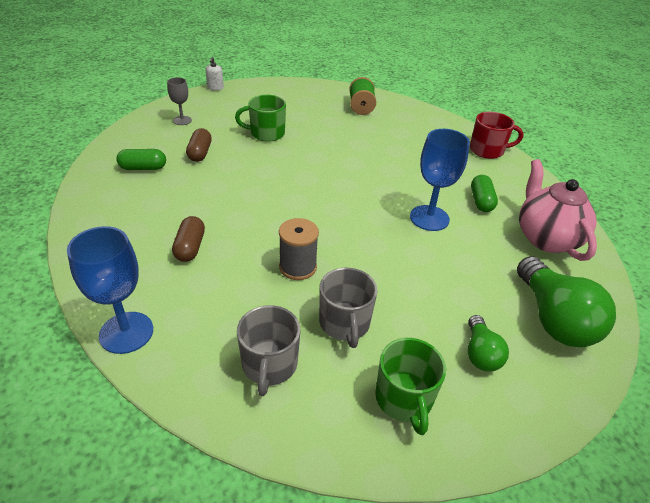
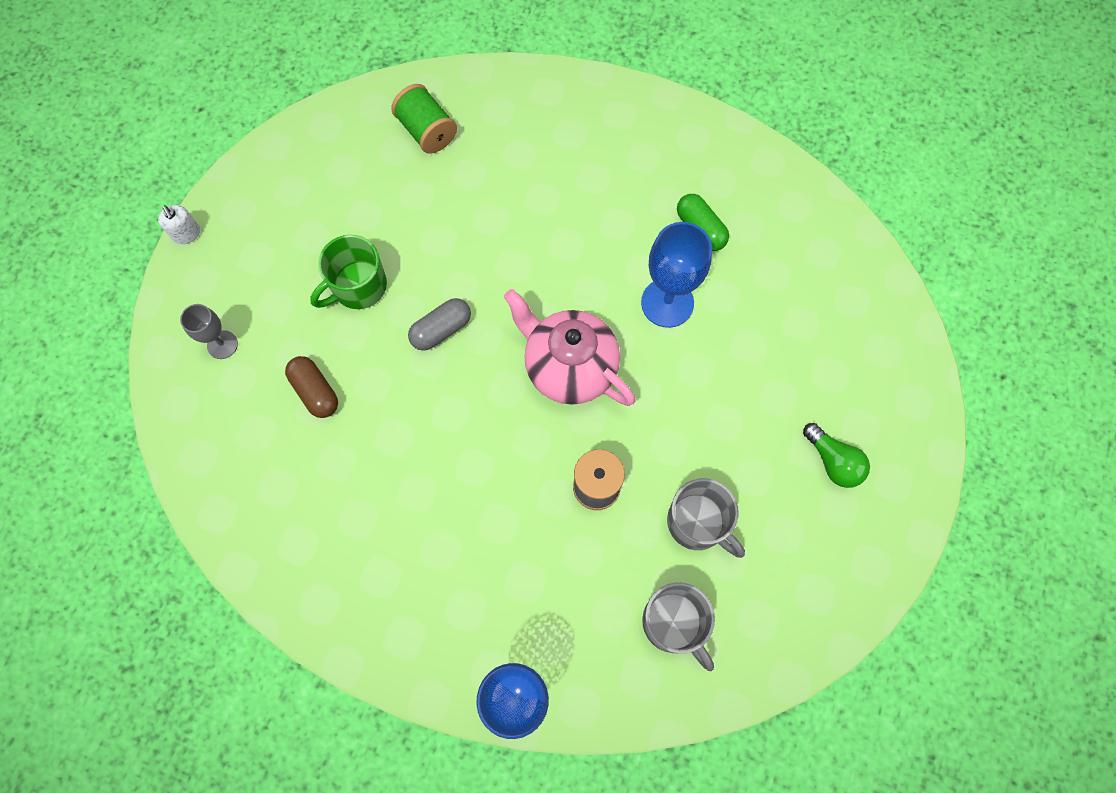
camera: 35 degrees left, 30 degrees up
(143, 168) = (277, 473): green capsule -> none
(190, 247) = (465, 550): brown capsule -> none
(287, 165) = (441, 329): none -> grey capsule
(404, 399) = (806, 564): green mug -> none
(487, 150) = (646, 116): red mug -> none
(546, 238) = (799, 245): pink teapot -> pink teapot (569, 367)
(553, 319) = (867, 365): green light bulb -> none

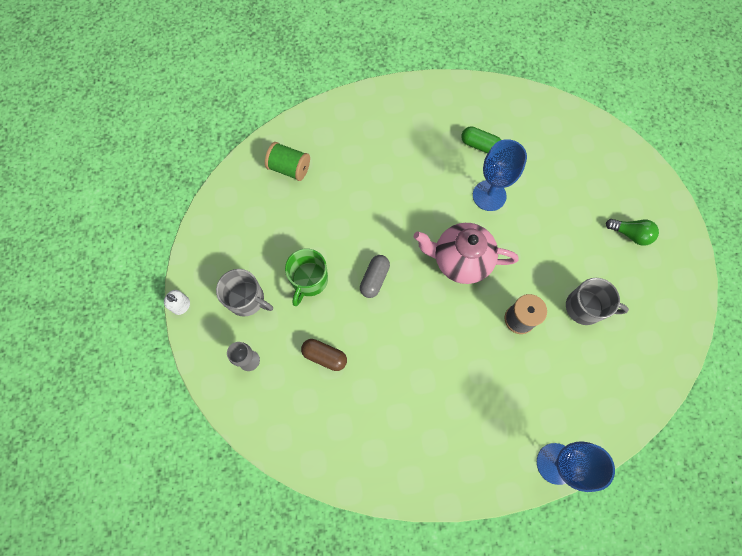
camera: 30 degrees left, 0 degrees up
(674, 623) = (609, 370): grey mug -> grey mug (247, 299)

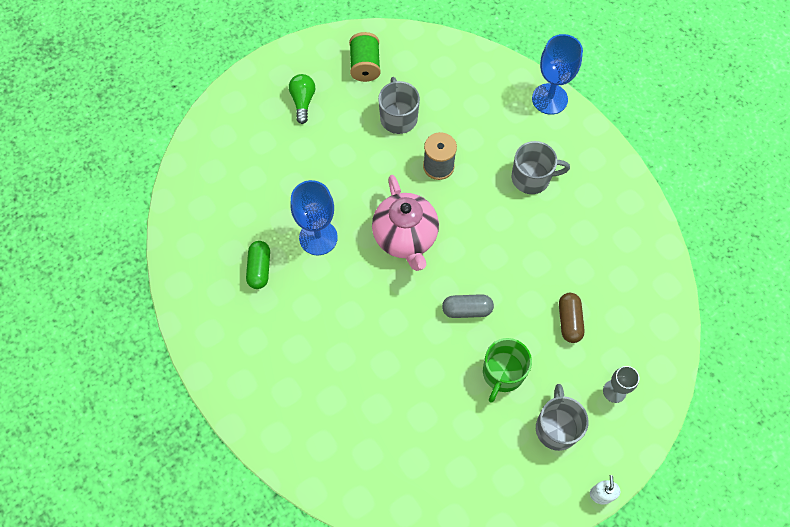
camera: 115 degrees left, 5 degrees down
(289, 168) = (382, 463): green spool -> green spool (365, 66)
(309, 280) = (502, 373): green mug -> green mug turned 120 degrees clockwise
(474, 397) = (532, 178): none -> grey mug

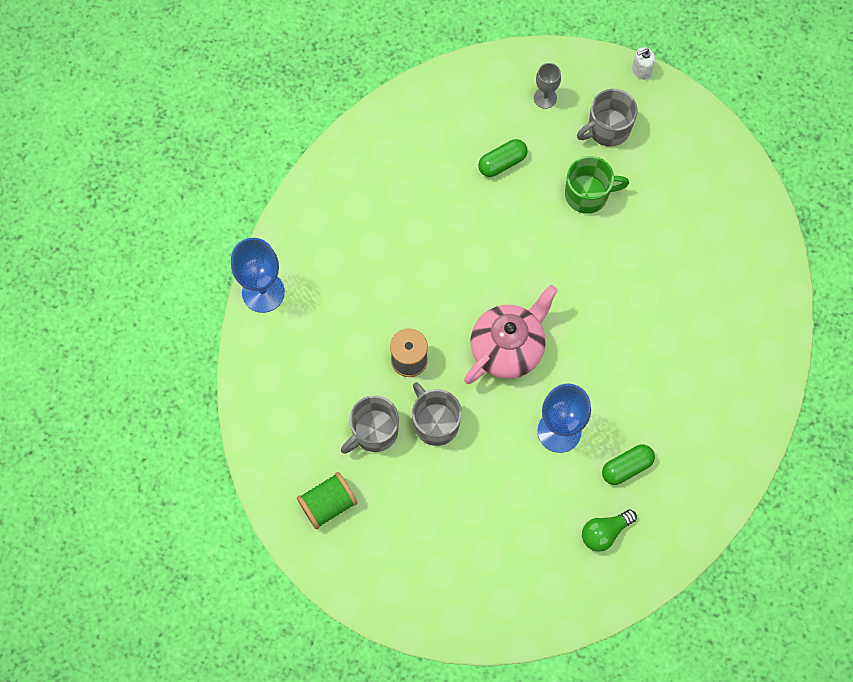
camera: 120 degrees left, 5 degrees up
(303, 101) = (412, 544): green light bulb -> green light bulb (604, 532)
(467, 310) = (547, 254): grey capsule -> none
(532, 178) = (369, 264): grey mug -> grey mug (435, 422)
(569, 321) = (502, 163): brown capsule -> green capsule

